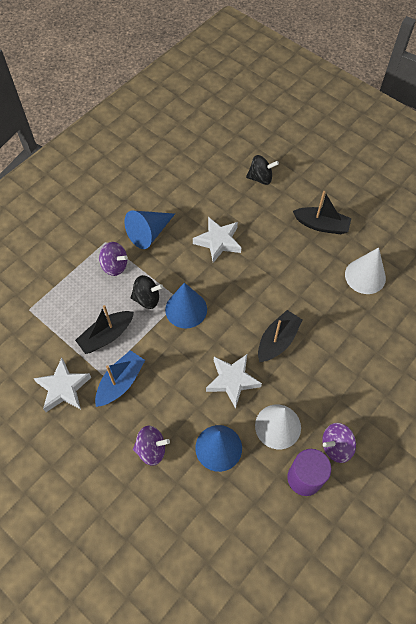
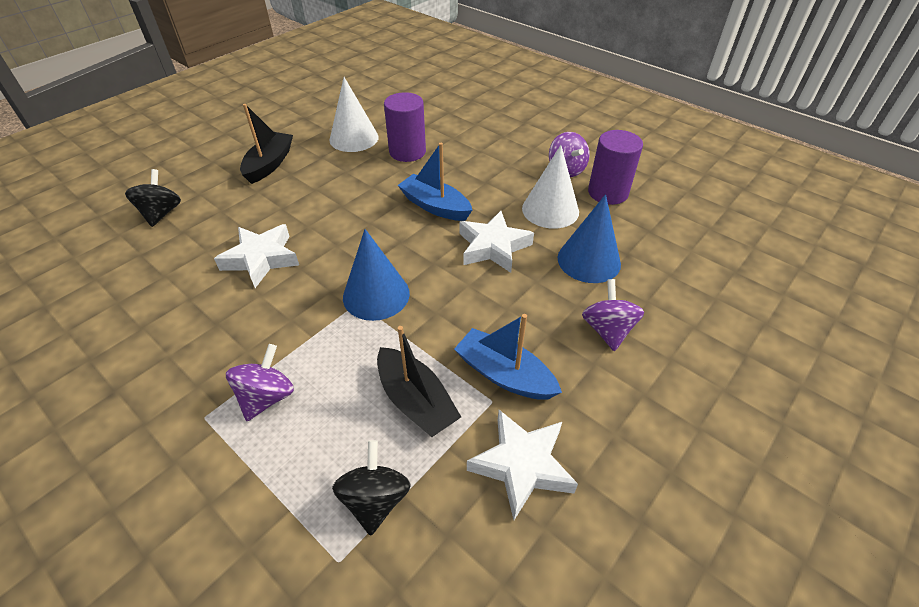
camera: 90 degrees left, 15 degrees down
(147, 298) = (348, 345): black spinning top -> black spinning top (375, 499)
(149, 233) = (211, 346): blue cone -> none
(277, 341) = (435, 206): black boat -> blue boat
(349, 317) = (407, 152): none -> purple cylinder

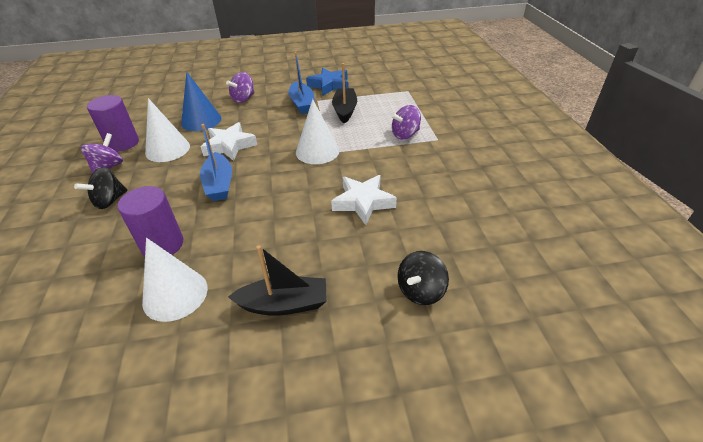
camera: 140 degrees left, 5 degrees down
(269, 164) = (284, 304): black boat -> black boat turned 150 degrees counterclockwise
(375, 499) = (385, 96): black spinning top -> black spinning top (109, 201)
(376, 295) = (317, 151): blue cone -> white cone
(522, 465) = (329, 85): white star -> blue star

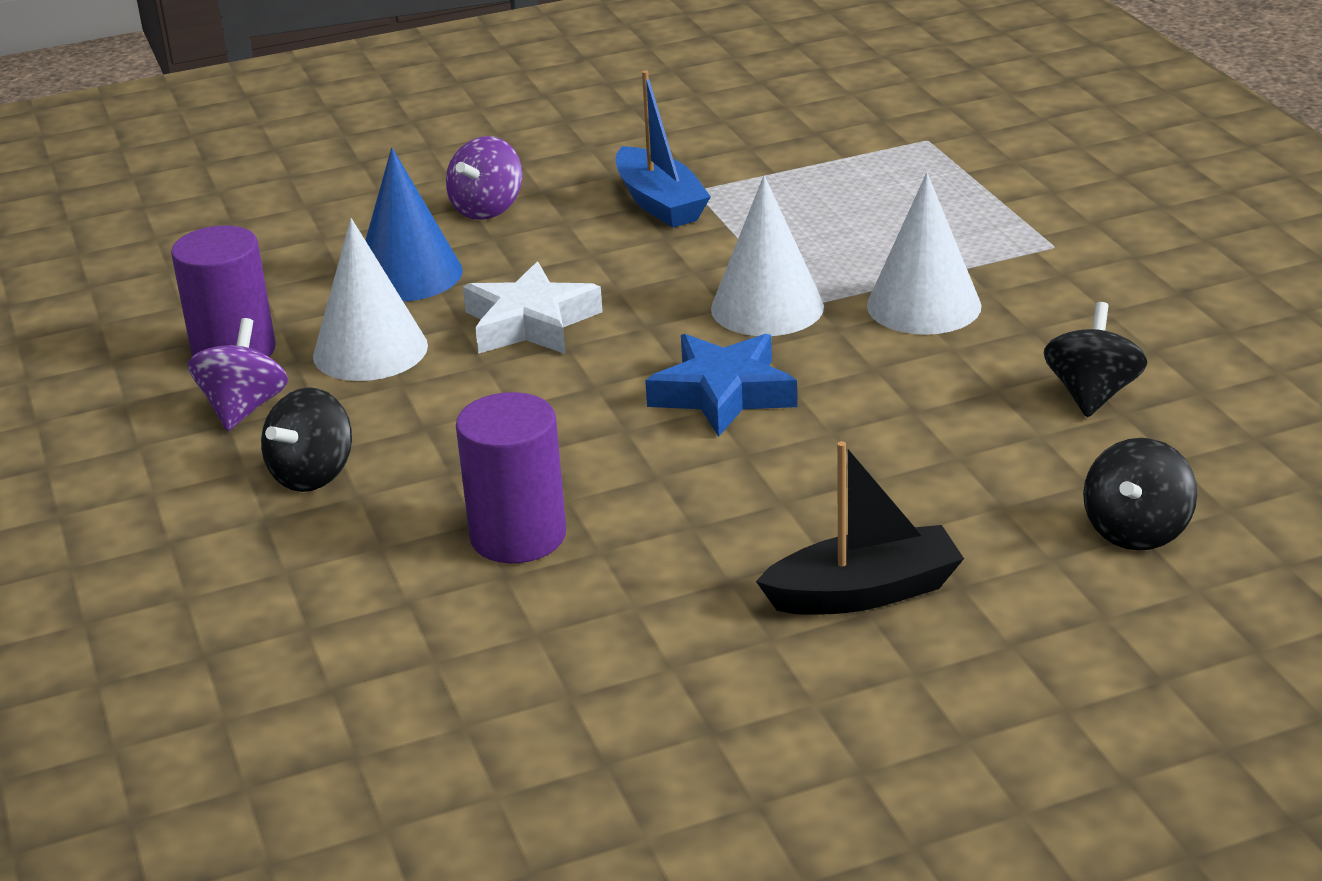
camera: 10 degrees left, 10 degrees down
(175, 294) = (616, 612): white cone -> white cone (924, 305)
(219, 184) = (565, 406): blue boat -> none
(329, 85) = (707, 149): blue star -> blue star (723, 394)
(345, 110) = (784, 206): black boat -> none
(363, 202) = (937, 396): white star -> none
(405, 134) = (969, 245): purple spinning top -> none
(427, 211) = (1092, 395): none -> black spinning top

